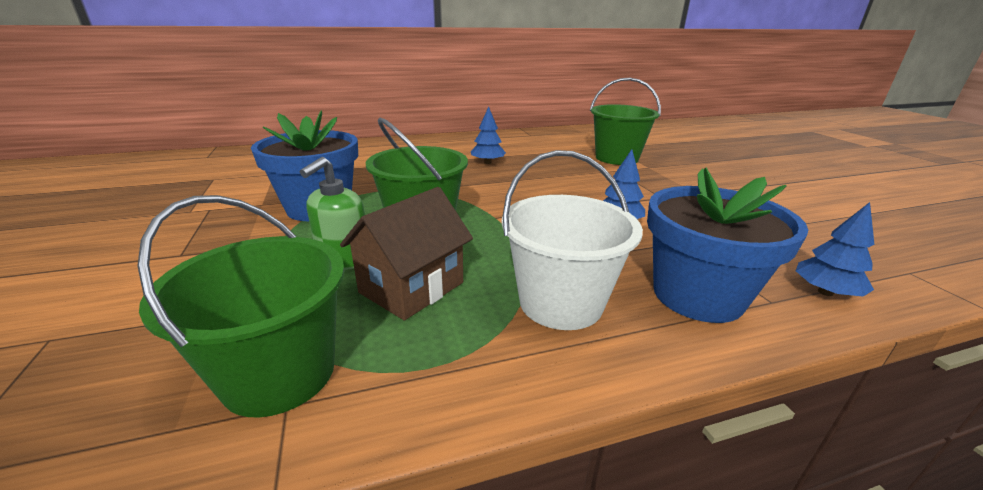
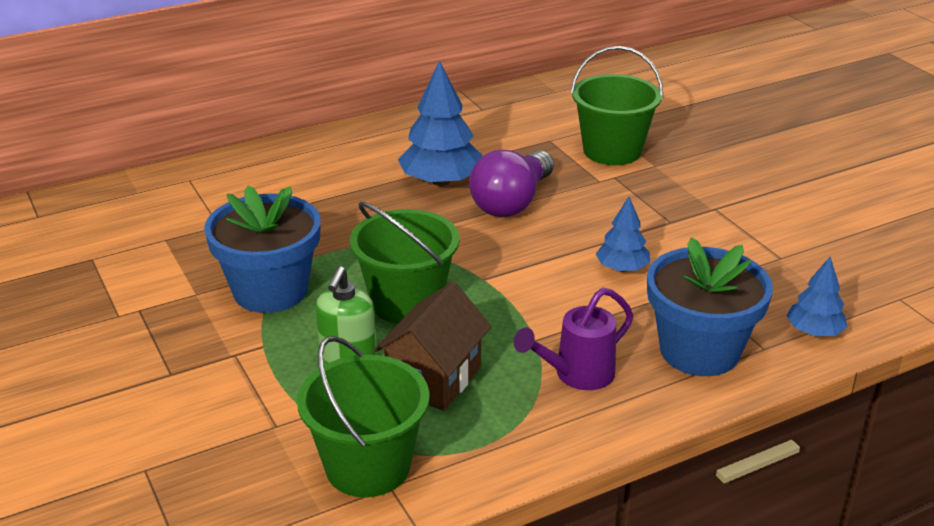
camera: 10 degrees left, 5 degrees up
(487, 162) = (441, 181): blue tree -> blue tree, size x1.74
(535, 176) = (512, 202): none -> purple light bulb
(560, 302) = (577, 375): white bucket -> purple watering can

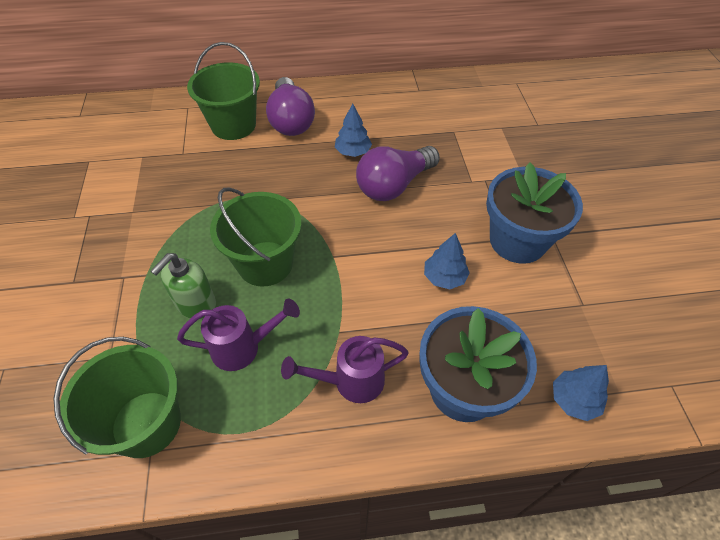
camera: 20 degrees right, 20 degrees up
(270, 290) = (180, 223): blue flower pot -> blue flower pot (517, 241)
(340, 167) = (291, 120): none -> purple light bulb
(434, 378) = (243, 347): brown house -> purple watering can
(441, 181) = (353, 152): blue tree -> blue tree, size x0.58
(612, 151) = (496, 153): green bucket -> green bucket (233, 125)

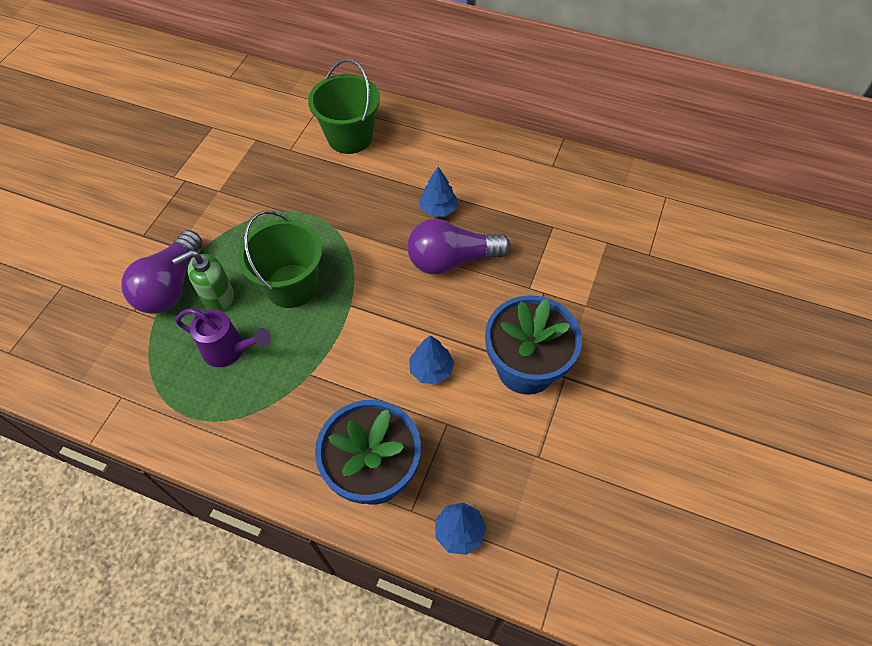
camera: 30 degrees right, 5 degrees up
(146, 424) = (130, 375): green bucket -> none
(291, 120) = (404, 152): purple light bulb -> purple light bulb (171, 286)
(351, 381) = (291, 420): purple watering can -> none

